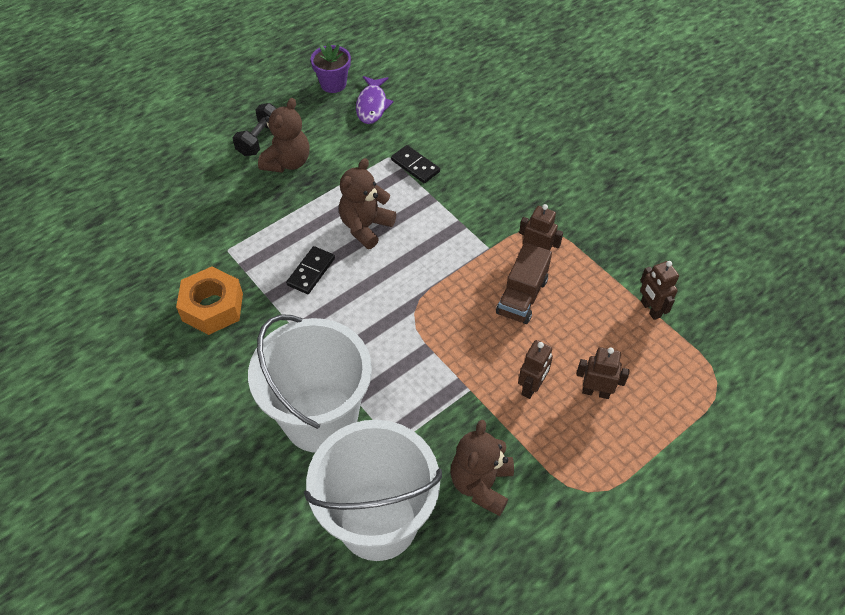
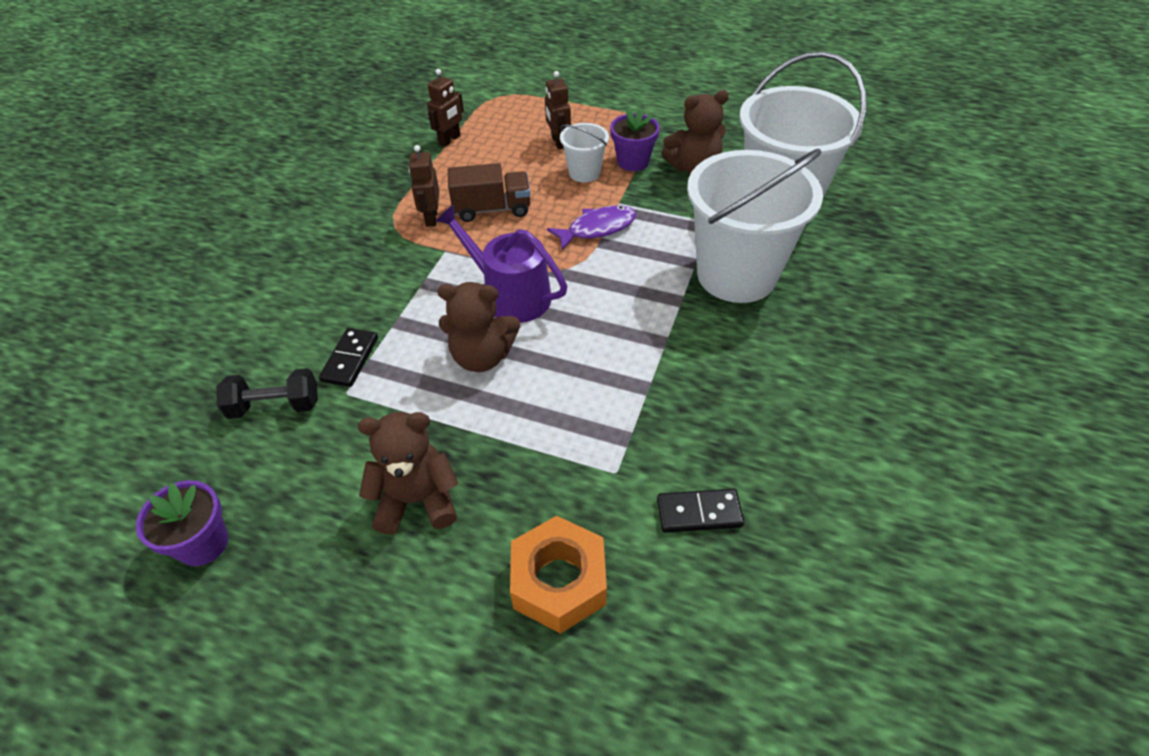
camera: 120 degrees left, 5 degrees down
(212, 307) = (705, 431): orange nut -> orange nut (559, 581)
(259, 139) = (386, 569): black dumbbell -> black dumbbell (275, 406)
(311, 272) = (583, 370): black domino -> black domino (699, 512)
(372, 105) = (241, 463): purple fish -> purple fish (597, 228)
(411, 265) = (510, 295): none -> purple watering can
(524, 436) = (633, 162): none -> purple flower pot
(531, 387) = (584, 173): brown robot -> white bucket

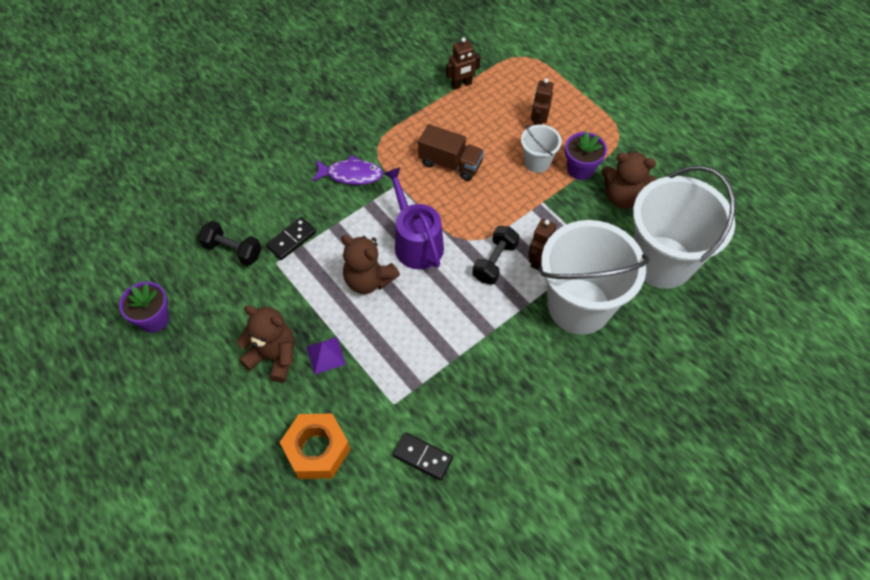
camera: 30 degrees right, 10 degrees up
(431, 218) = (405, 151): brown robot -> brown robot (538, 260)
(487, 462) = (326, 355): none -> purple pyramid
(597, 228) = (511, 217): purple fish -> purple fish (351, 175)
(614, 275) = (495, 262): none -> black dumbbell

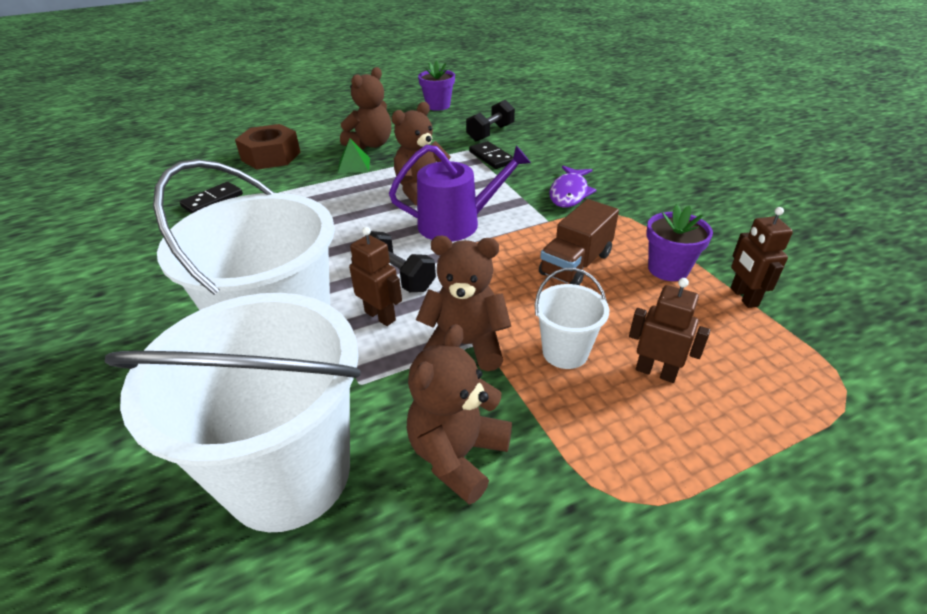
camera: 105 degrees right, 20 degrees down
(317, 450) = (271, 156): orange nut -> brown nut
(326, 355) = (354, 165): purple pyramid -> green pyramid
(548, 209) = (465, 345): none -> brown teddy bear
(580, 169) = (539, 407): purple flower pot -> purple flower pot (668, 269)

